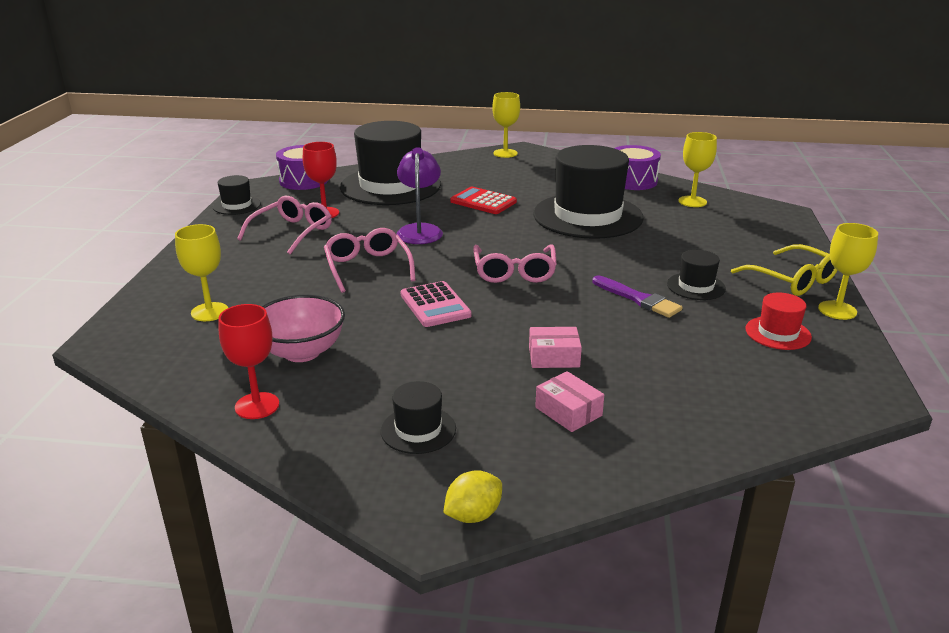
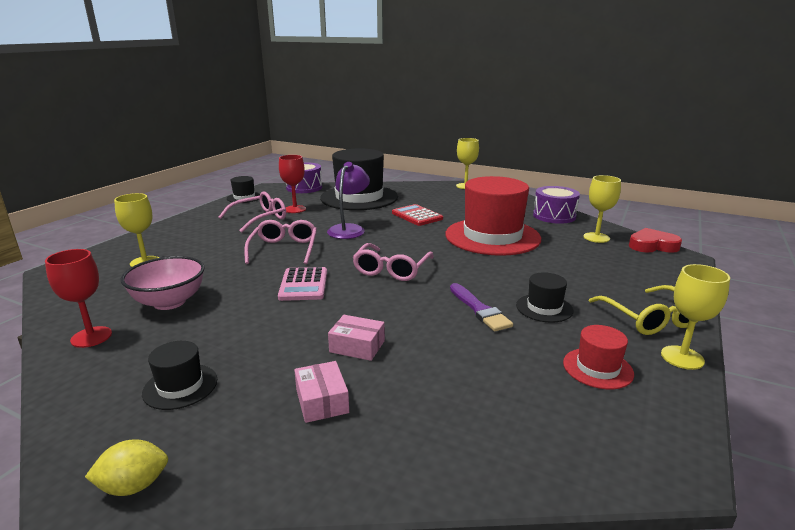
camera: 20 degrees right, 5 degrees down
(587, 216) = (492, 236): black hat -> red hat
(750, 203) = (652, 245): none -> red heart

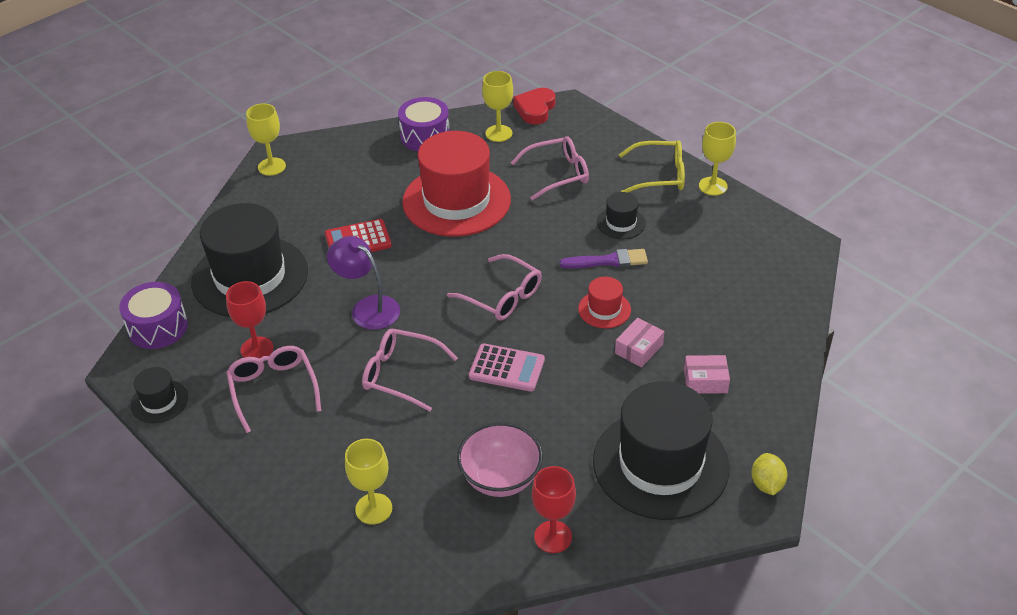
camera: 70 degrees left, 20 degrees up
(180, 386) = (660, 464): black hat -> black hat, size x2.27
(577, 267) = (557, 174): none -> pink glasses
(597, 368) = (711, 230): red hat -> red hat (604, 309)

